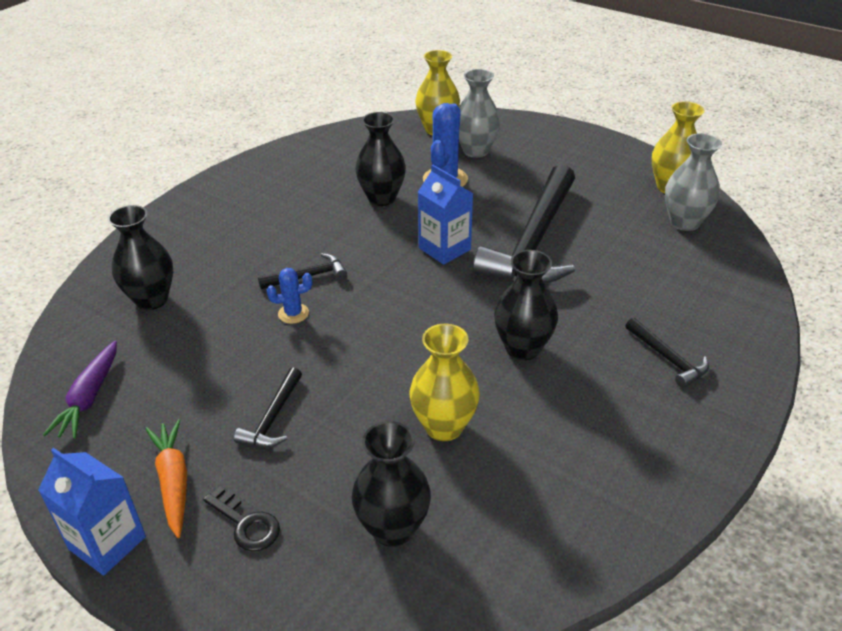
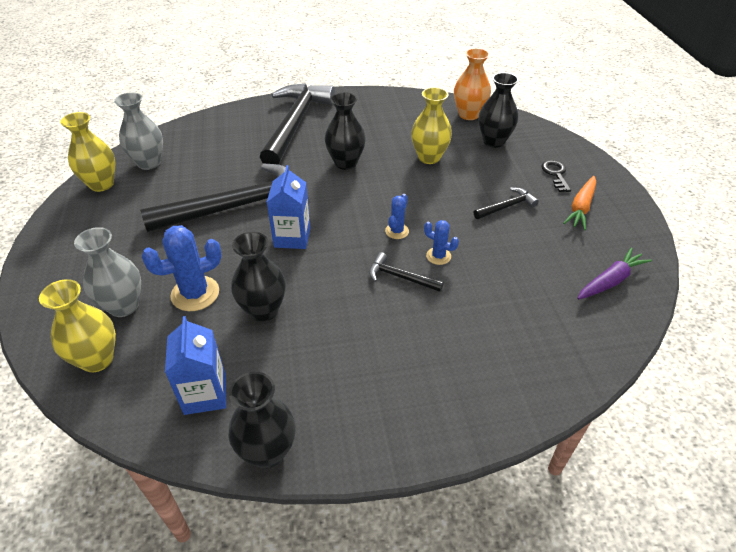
camera: 135 degrees left, 5 degrees up
(107, 543) = (627, 201): blue carton -> blue carton (205, 394)
(151, 299) = (527, 334): black vase -> black vase (268, 452)
(361, 311) = (397, 231): none -> blue cactus
(494, 566) = (468, 115): none -> orange vase
(668, 358) = (295, 124): black hammer -> black hammer, size x2.34

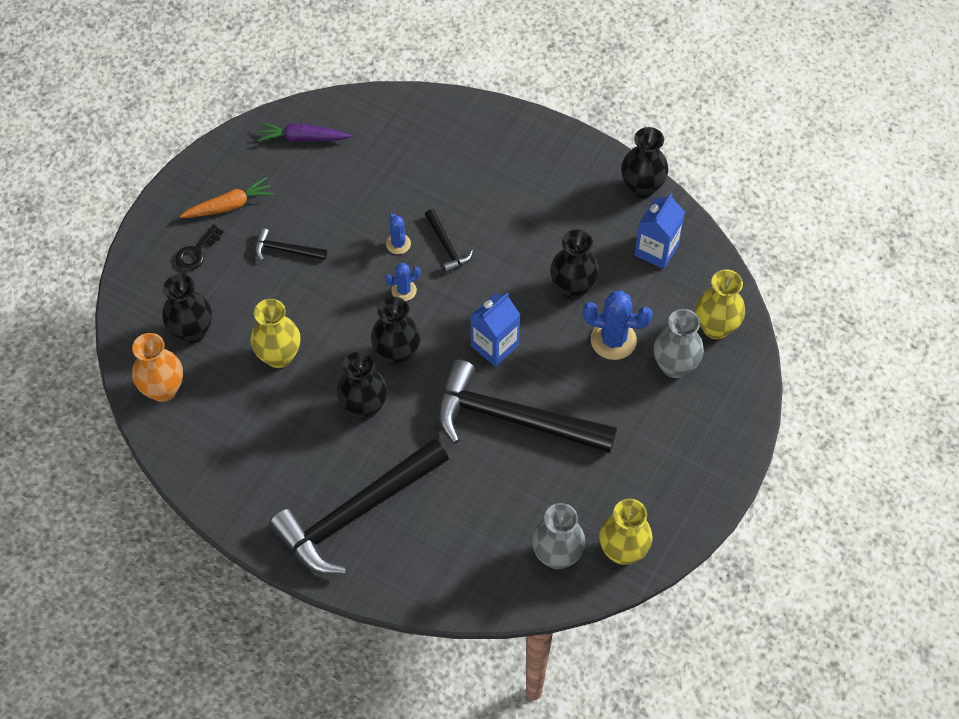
camera: 140 degrees left, 15 degrees up
(357, 196) = (397, 354): none -> black vase

